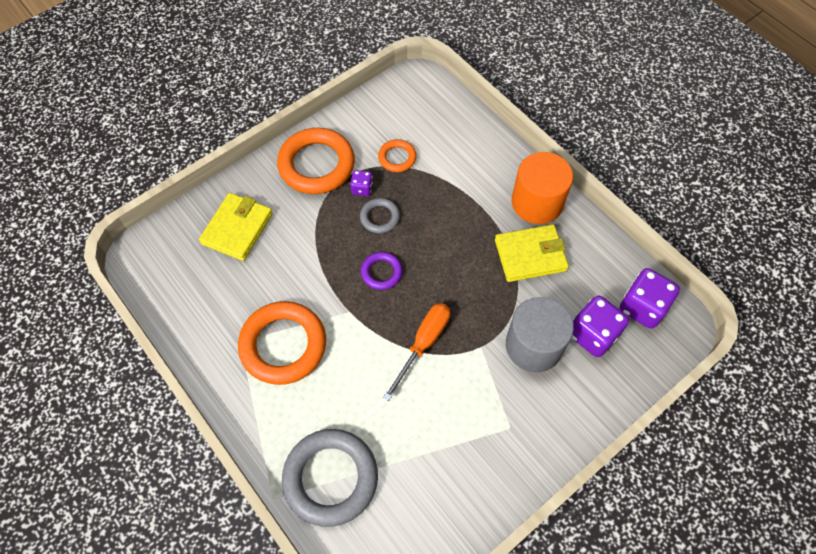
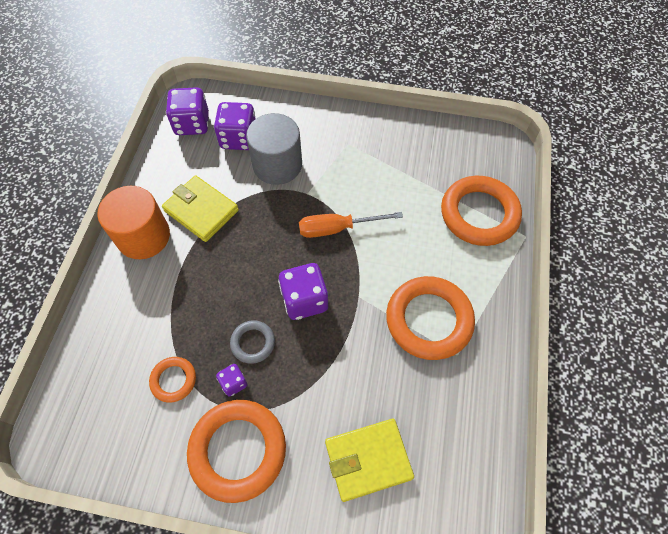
camera: 130 degrees left, 0 degrees up
(330, 478) = (479, 214): grey ring -> orange ring
(381, 272) = (304, 300): purple ring -> purple dice

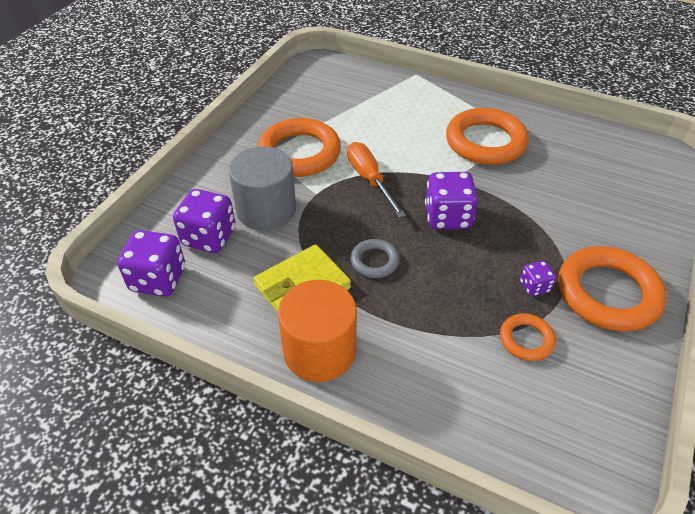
camera: 75 degrees left, 15 degrees down
(253, 343) = (490, 264): grey ring -> grey ring (374, 261)
(337, 228) = (369, 179): orange screwdriver -> orange screwdriver turned 150 degrees clockwise
(368, 460) = (615, 204): yellow wallet -> none
(479, 214) = (385, 91): orange ring -> orange ring (299, 153)

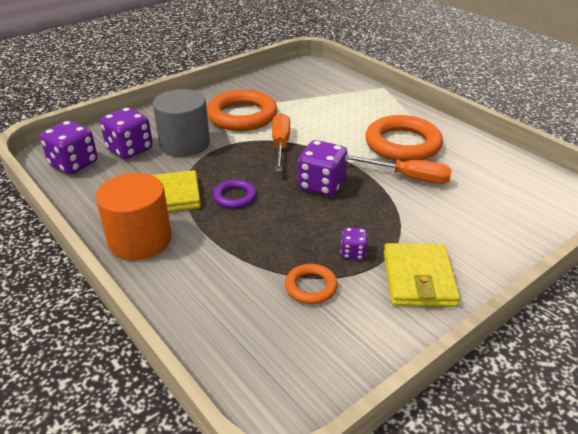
camera: 25 degrees right, 10 degrees down
(374, 261) = (235, 197): grey ring -> purple ring
(519, 181) = (409, 177): none -> orange screwdriver
(608, 293) = (418, 279): orange ring -> yellow wallet

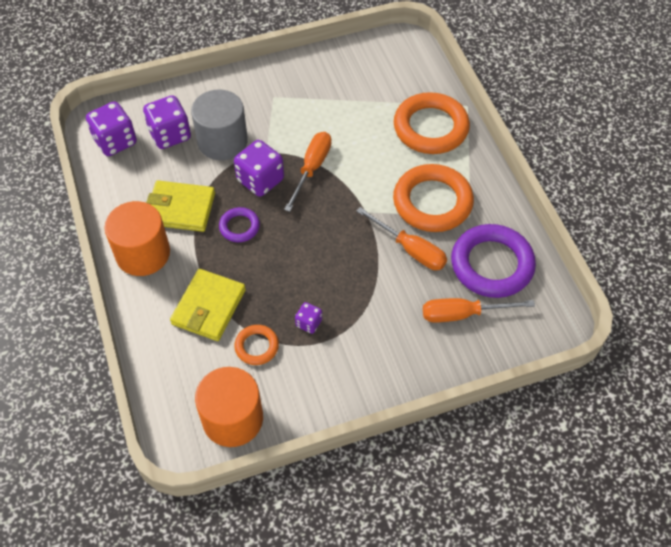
camera: 20 degrees right, 20 degrees up
(242, 116) = (294, 113): orange ring -> orange ring (430, 128)
(321, 185) = (323, 235): purple dice -> purple dice (260, 180)
(325, 364) = (233, 419): none -> orange cylinder
(418, 279) = (347, 367): yellow wallet -> yellow wallet (209, 307)
(487, 171) = (492, 264): none -> purple ring
(493, 210) = (463, 314): none -> orange screwdriver

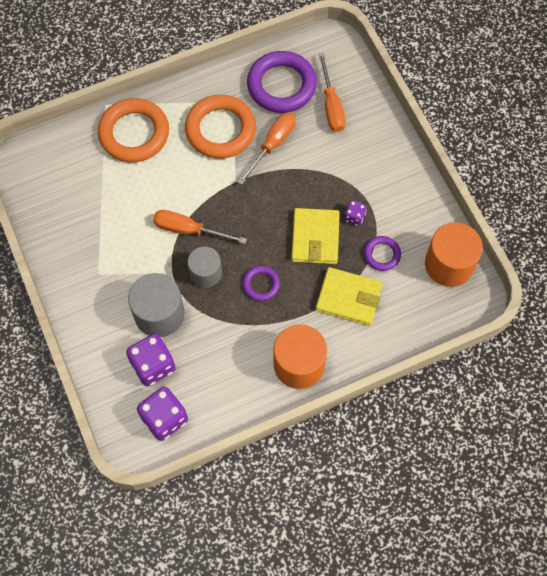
camera: 95 degrees left, 10 degrees up
(180, 209) = (245, 339): yellow wallet -> yellow wallet (315, 238)
(256, 346) = (382, 254): orange ring -> purple ring
(260, 180) = (206, 273): purple dice -> grey cylinder

